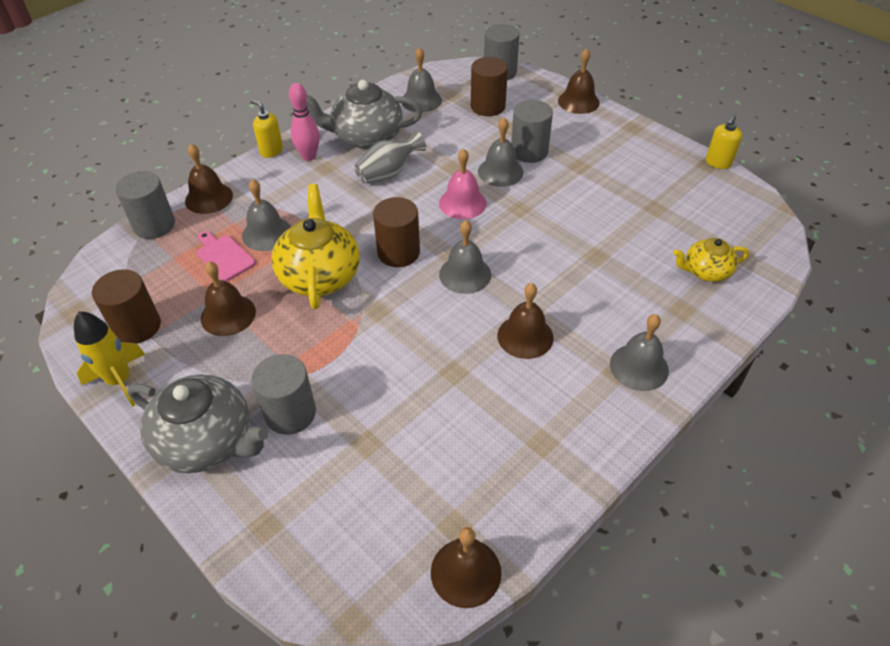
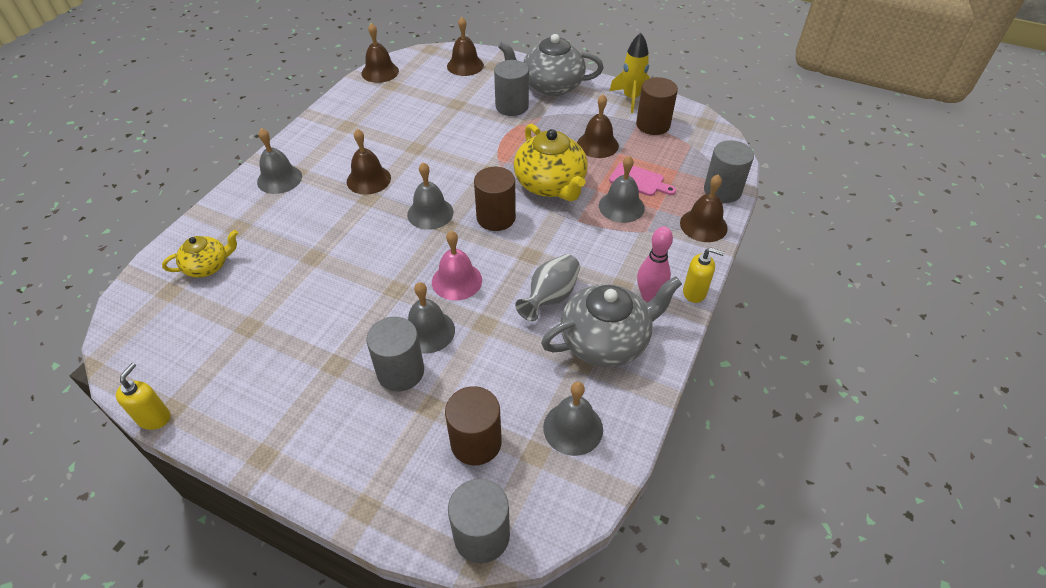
camera: 160 degrees right, 0 degrees up
(578, 101) = (344, 494): brown bell -> brown bell (465, 65)

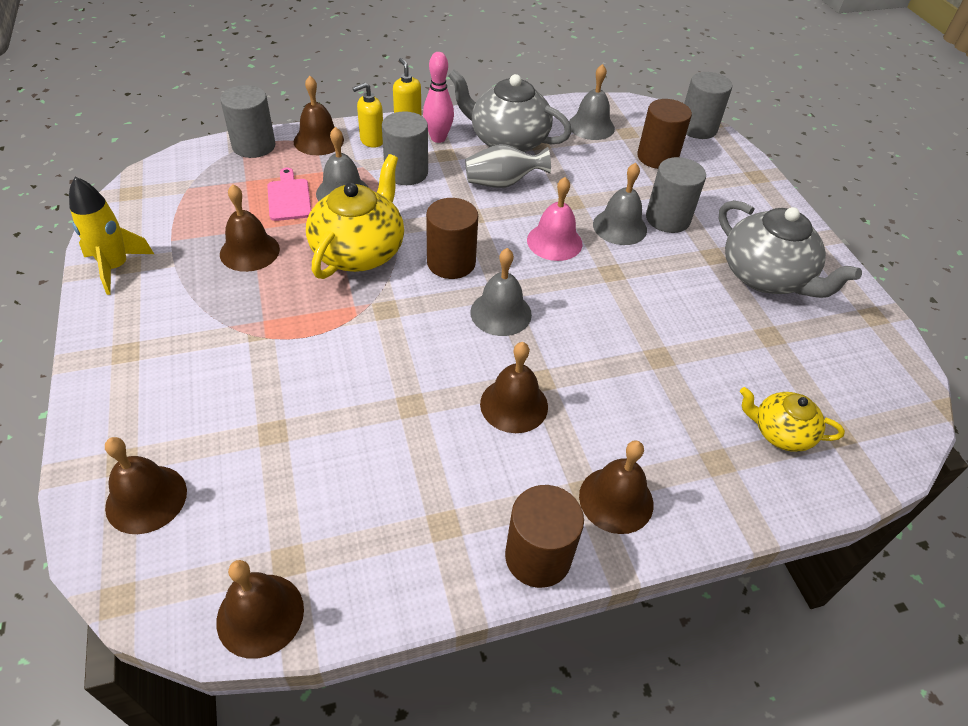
camera: 135 degrees left, 0 degrees up
(154, 418) = (890, 319): yellow soap dispenser -> yellow soap dispenser (371, 140)
(279, 179) = (616, 499): grey bell -> brown bell
(512, 106) = (228, 367): grey cylinder -> grey cylinder (406, 172)
(551, 86) = (139, 356): grey teapot -> grey teapot (766, 277)
(653, 125) = (168, 227): brown cylinder -> brown cylinder (538, 556)

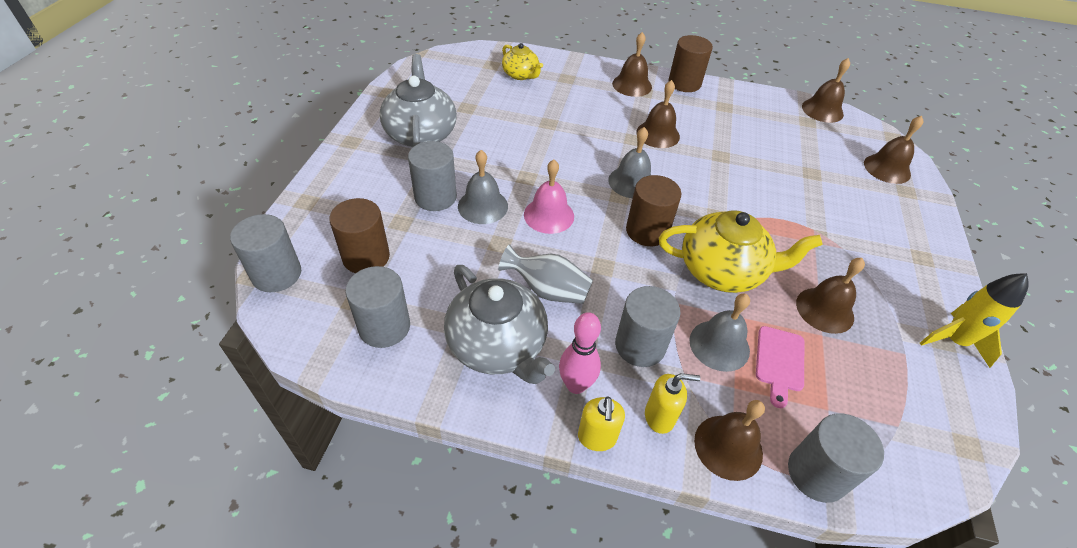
camera: 150 degrees left, 0 degrees up
(359, 251) = (722, 271): yellow teapot -> yellow teapot turned 135 degrees counterclockwise
(591, 126) = (384, 327): grey bell -> grey cylinder

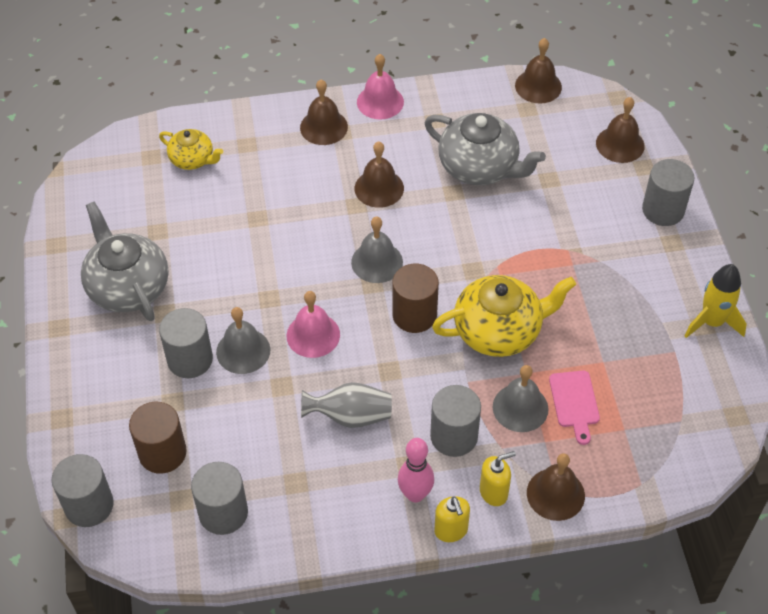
camera: 20 degrees left, 5 degrees up
(498, 345) = (333, 487): grey teapot -> grey teapot (479, 167)
(684, 83) = (380, 102): brown cylinder -> pink bell
(817, 473) = (628, 486): grey cylinder -> grey cylinder (663, 210)
(824, 310) = (599, 335): brown bell -> none

